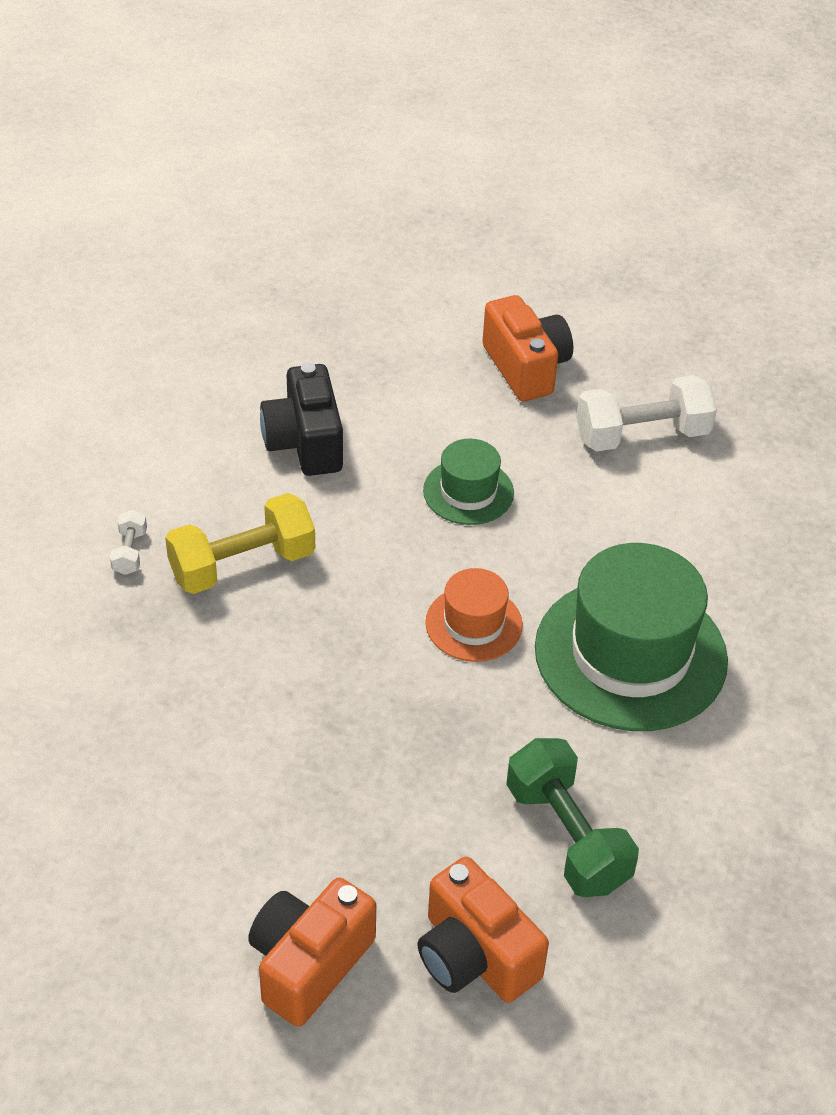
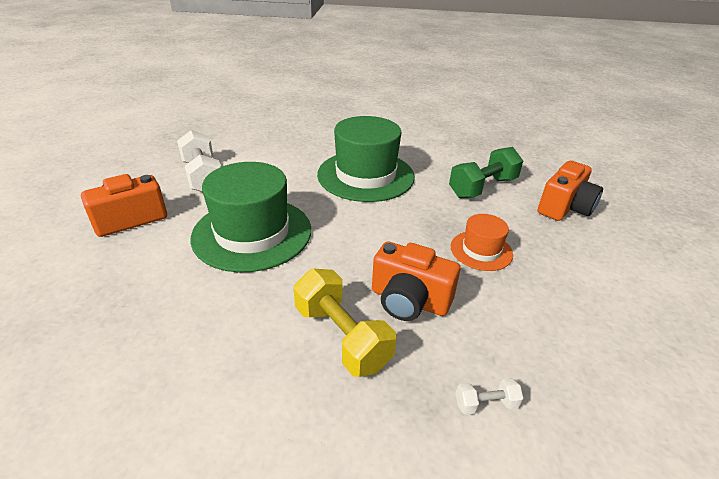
camera: 100 degrees left, 10 degrees down
(130, 552) = (345, 424): white dumbbell -> white dumbbell (485, 404)
(305, 442) = (197, 320): black camera -> none
(309, 964) = (619, 257): orange camera -> orange camera (409, 300)
(468, 492) = (252, 233): green hat -> green hat, size x1.96
(473, 624) = (363, 223): orange hat -> orange hat (481, 250)

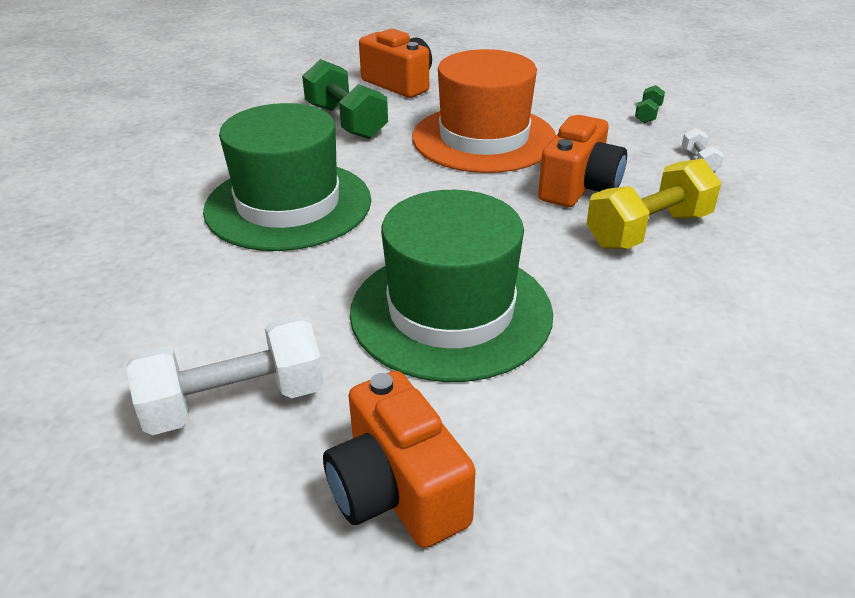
camera: 85 degrees left, 0 degrees up
(481, 250) = (484, 138): orange hat -> orange hat, size x1.96
(593, 375) = (648, 114): none -> green dumbbell

